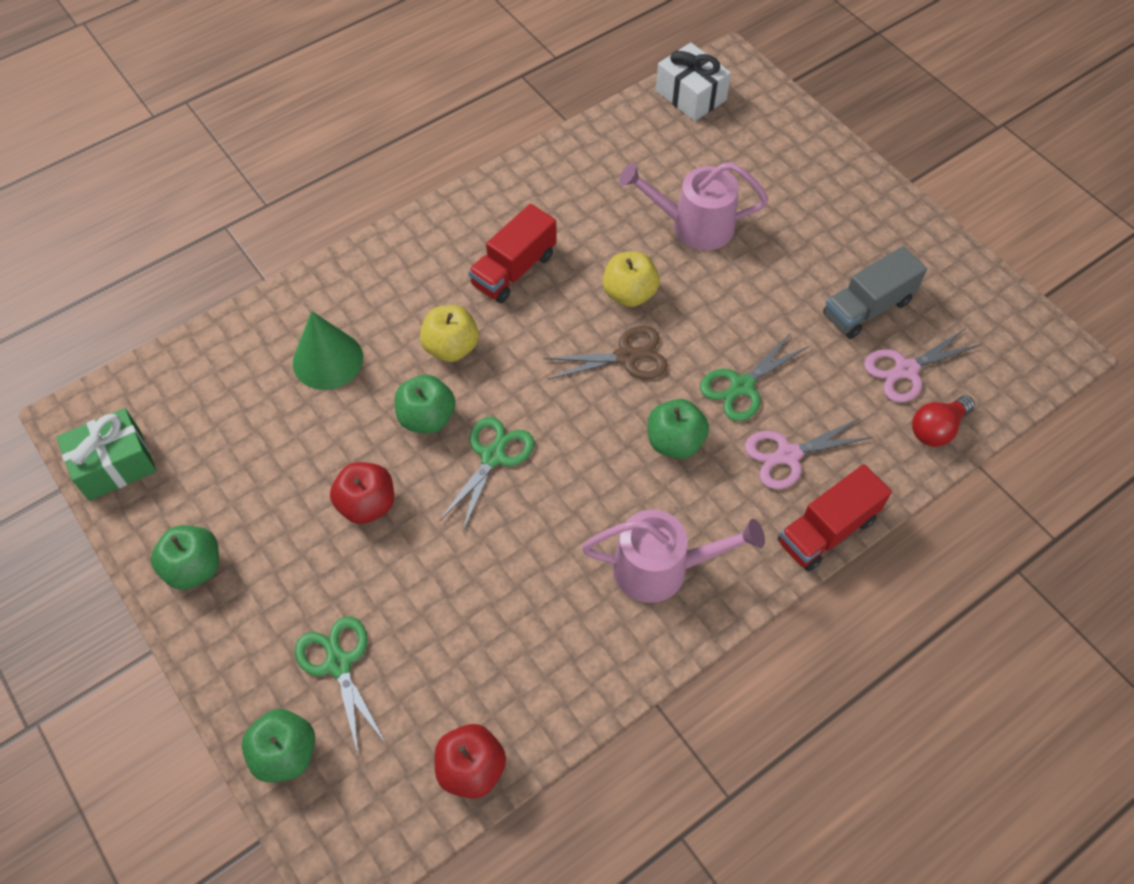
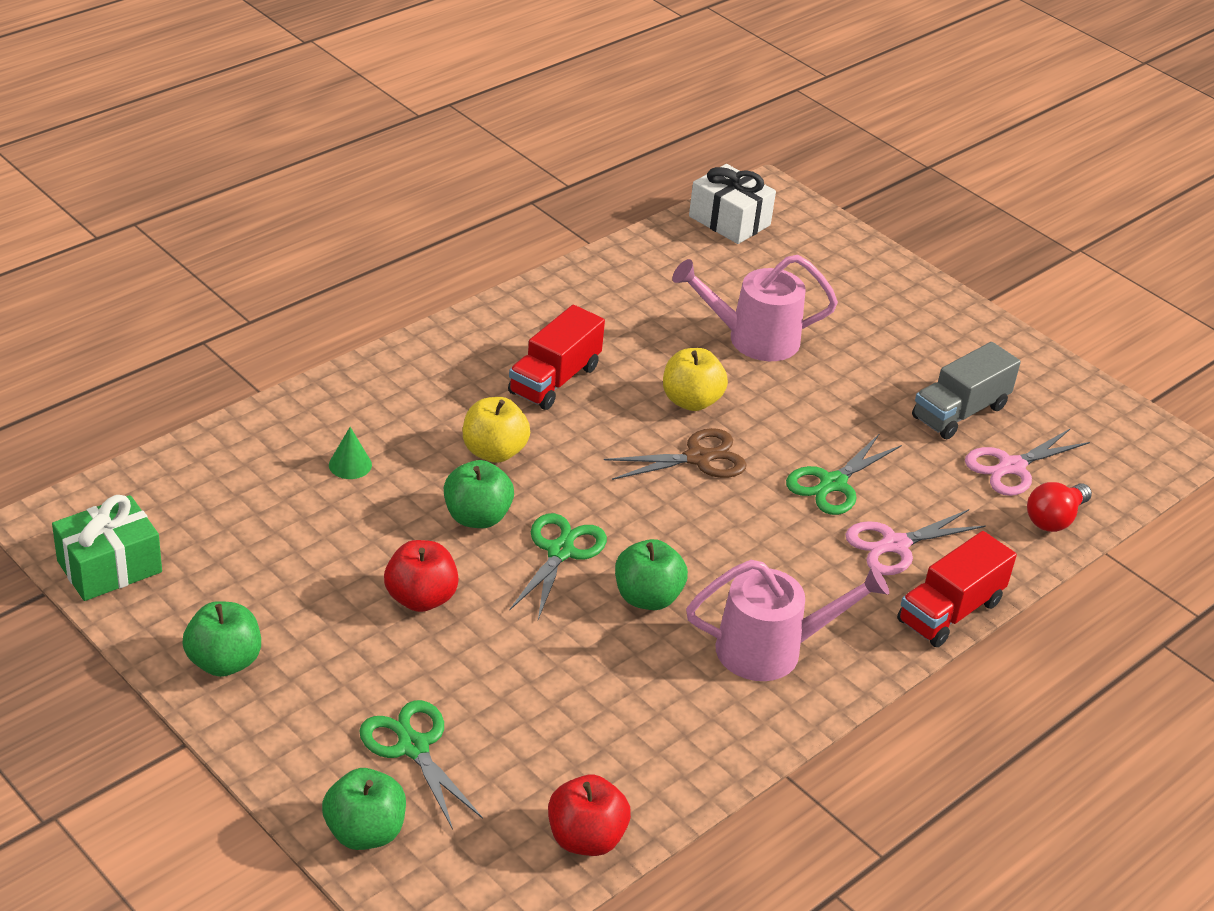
camera: 10 degrees left, 20 degrees down
(328, 360) = (350, 465): green cone -> green cone, size x0.52
(675, 442) = (766, 535): green apple -> green apple (647, 597)

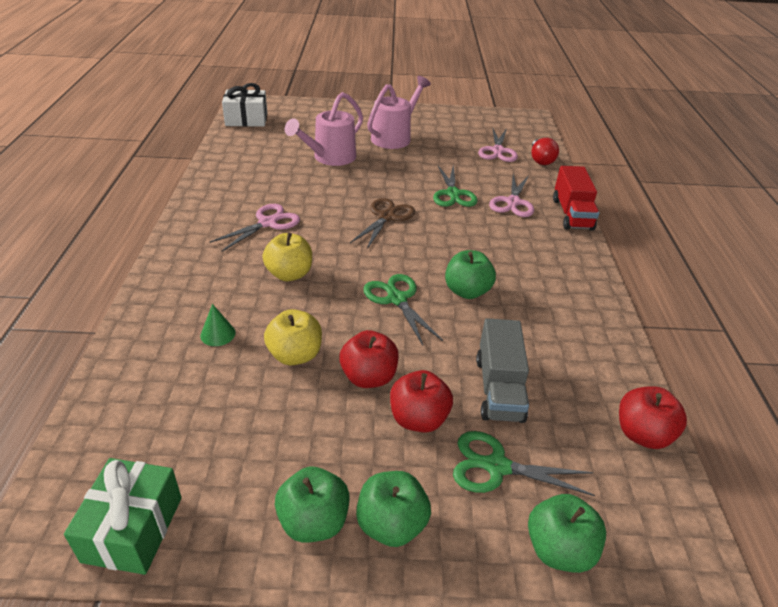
camera: 45 degrees left, 0 degrees up
(408, 663) = (418, 419): none -> red apple
(477, 517) = (331, 312): green apple -> green apple (391, 524)
(554, 380) = (268, 223): red truck -> pink scissors
(691, 401) = (345, 196): yellow apple -> yellow apple (295, 355)
(772, 649) = (547, 275): pink watering can -> pink watering can (395, 137)
(960, 412) = (449, 142): grey truck -> grey truck (499, 389)

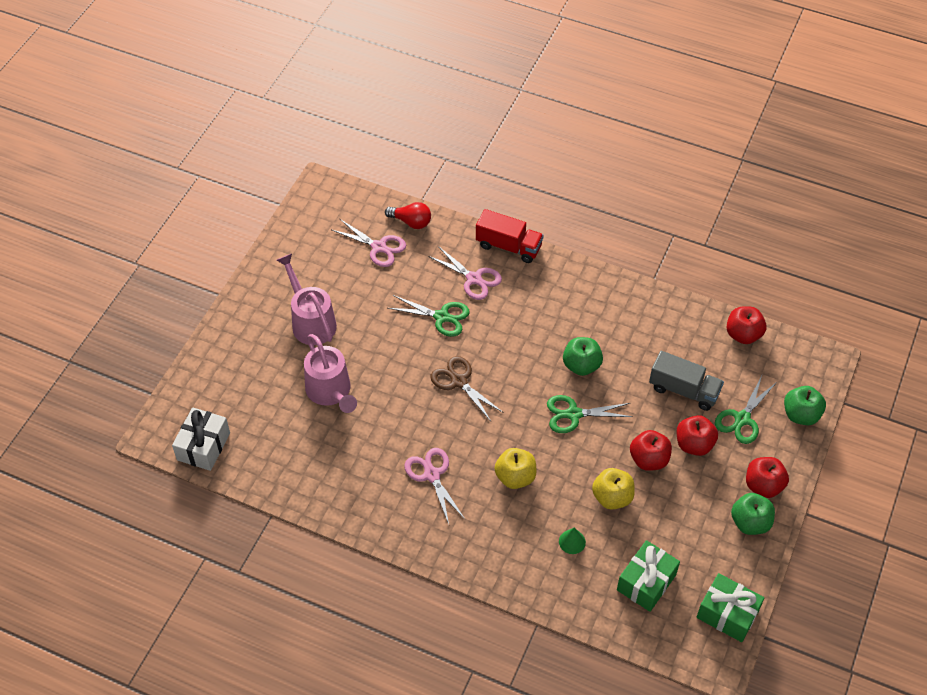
camera: 65 degrees left, 15 degrees up
(173, 416) = (646, 582): none -> green gift
(391, 524) = (763, 485): green apple -> red apple

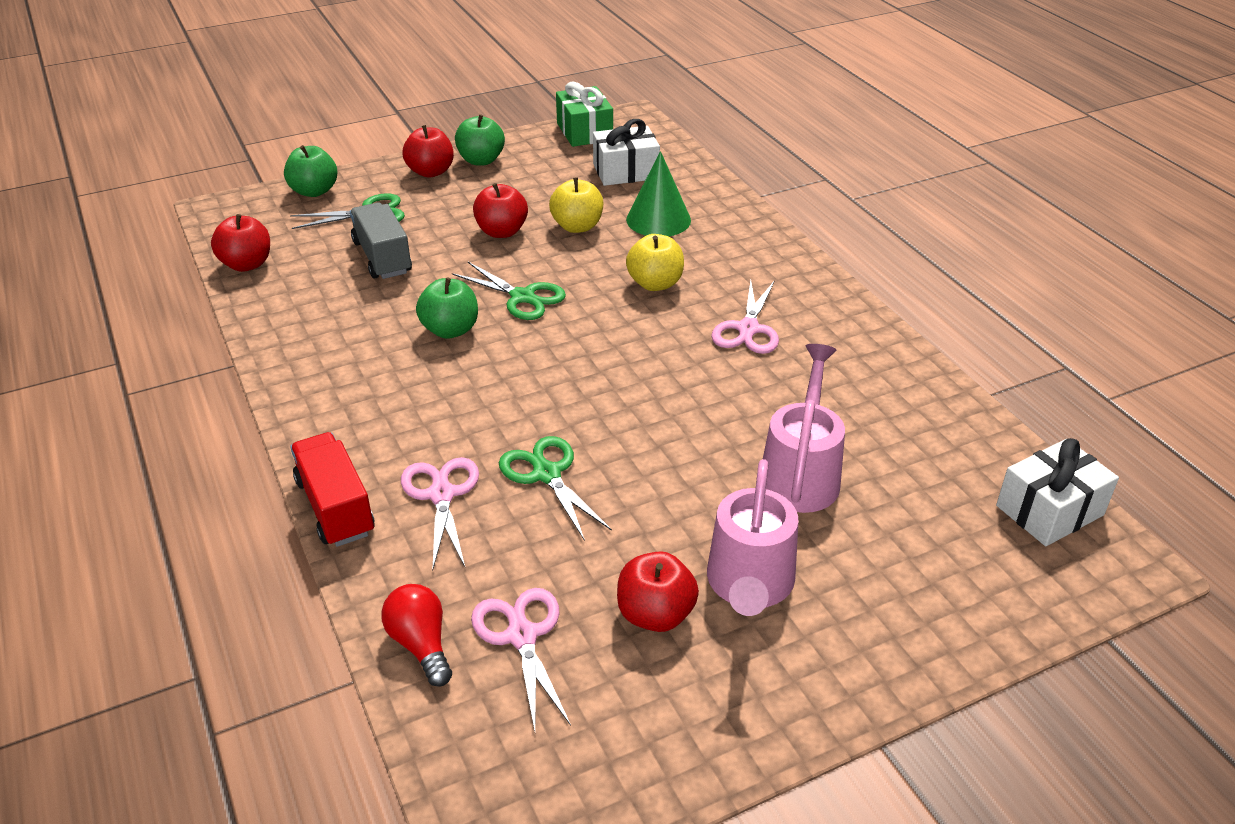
camera: 140 degrees left, 15 degrees down
(459, 381) = (613, 393): brown scissors -> none
(572, 541) = (658, 220): green cone -> green cone, size x1.94
(646, 582) = (625, 171): green gift -> white gift
(694, 444) = (442, 220): red apple -> red apple (655, 614)

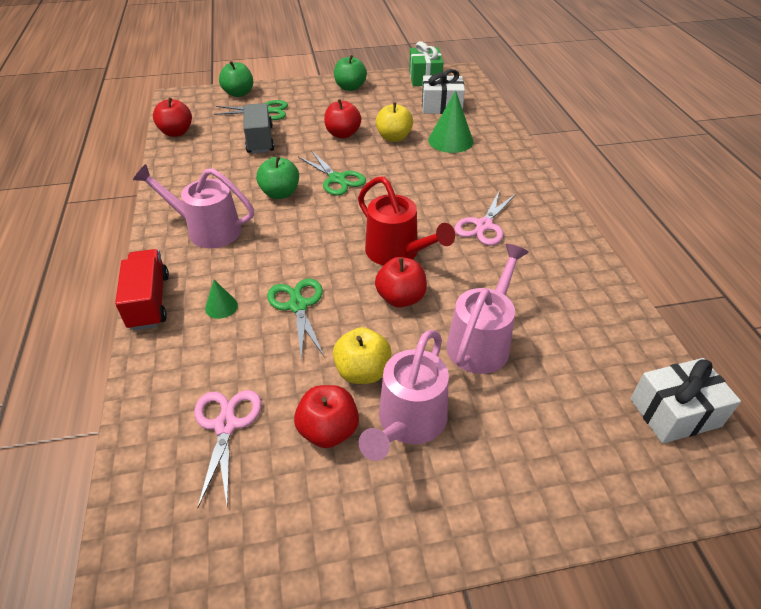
camera: 15 degrees right, 5 degrees up
(368, 397) = (206, 230): none -> pink watering can
(421, 644) = (155, 415): red light bulb -> none
(430, 172) = (315, 91): red apple -> red apple (401, 298)
(442, 494) = (221, 306): pink scissors -> green cone
(650, 384) = (398, 253): none -> red watering can
(655, 284) = (430, 183): yellow apple -> yellow apple (362, 372)

